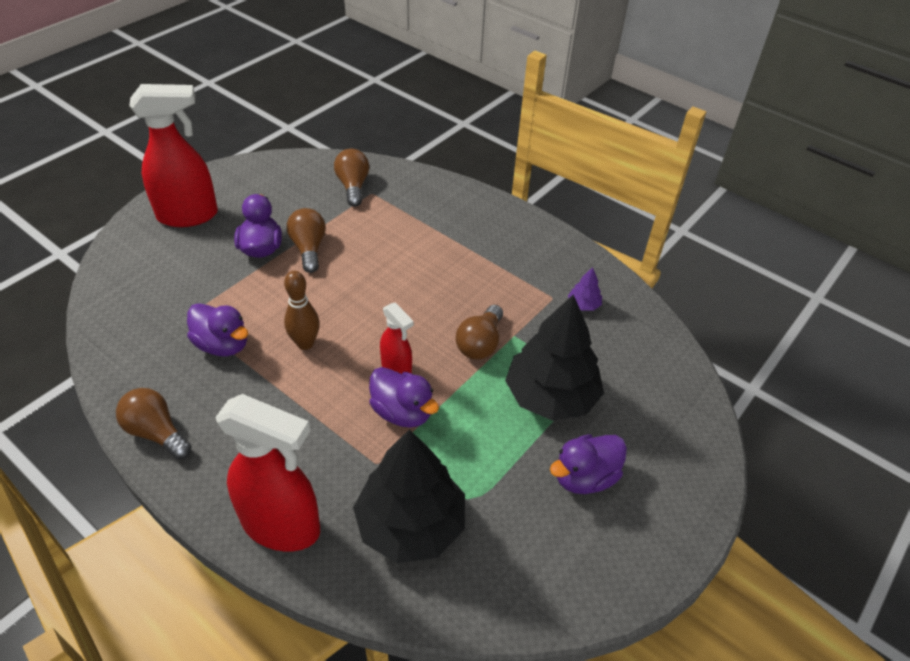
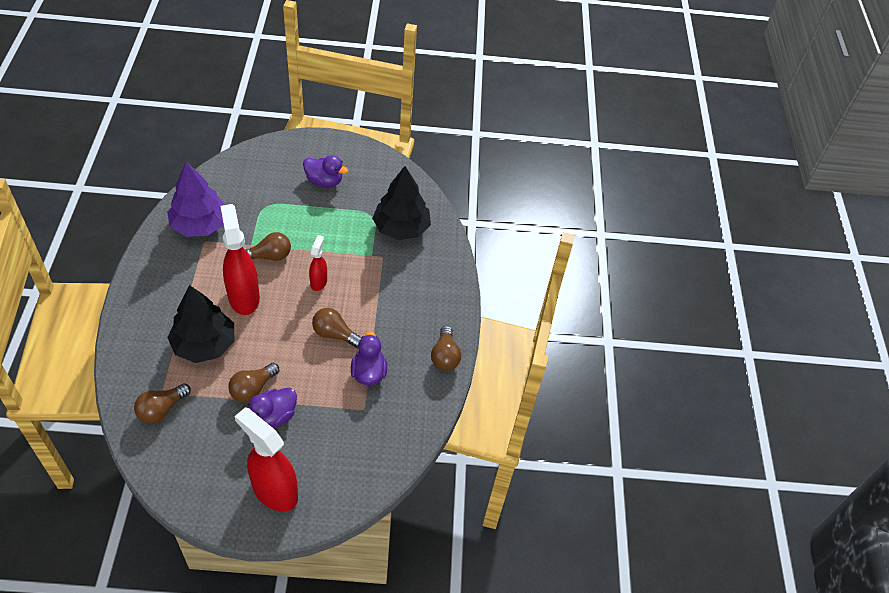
camera: 130 degrees left, 5 degrees up
(282, 526) = (443, 271): red spray bottle -> red spray bottle (244, 297)
(305, 343) = (334, 334): brown bowling pin -> brown light bulb
(402, 412) = (344, 264): purple duck -> none
(551, 396) = (284, 211): black tree -> black tree (204, 344)
(583, 305) = (200, 225): purple tree -> purple tree, size x2.49

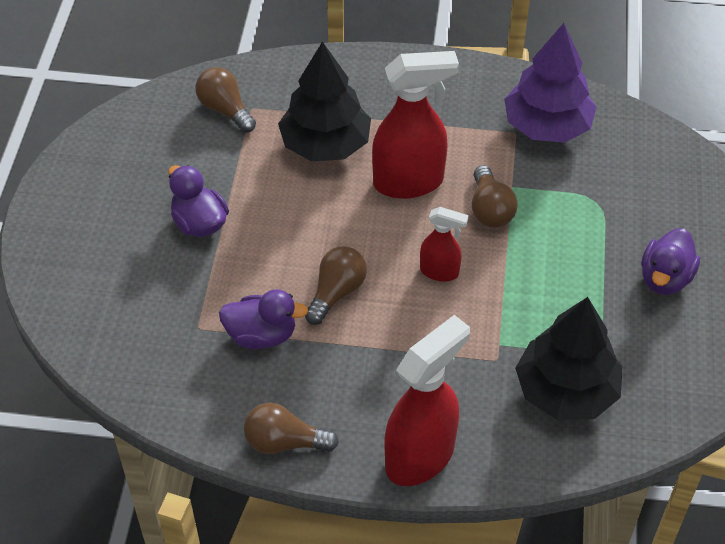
camera: 100 degrees right, 0 degrees up
(253, 389) = (247, 199): brown light bulb -> none
(274, 491) = (86, 227): red spray bottle -> red spray bottle (420, 456)

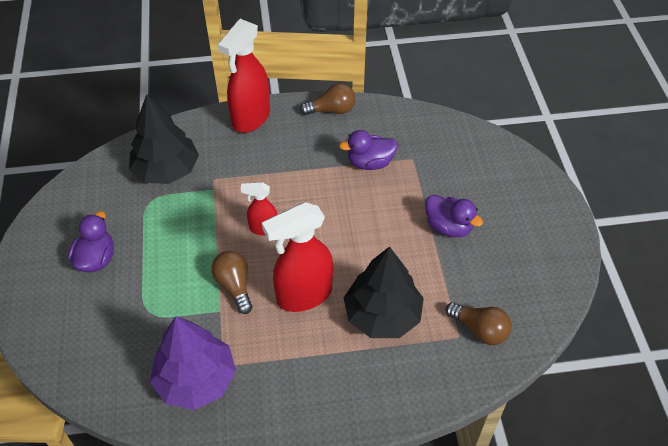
camera: 165 degrees right, 0 degrees up
(336, 292) = (331, 199): brown light bulb -> none

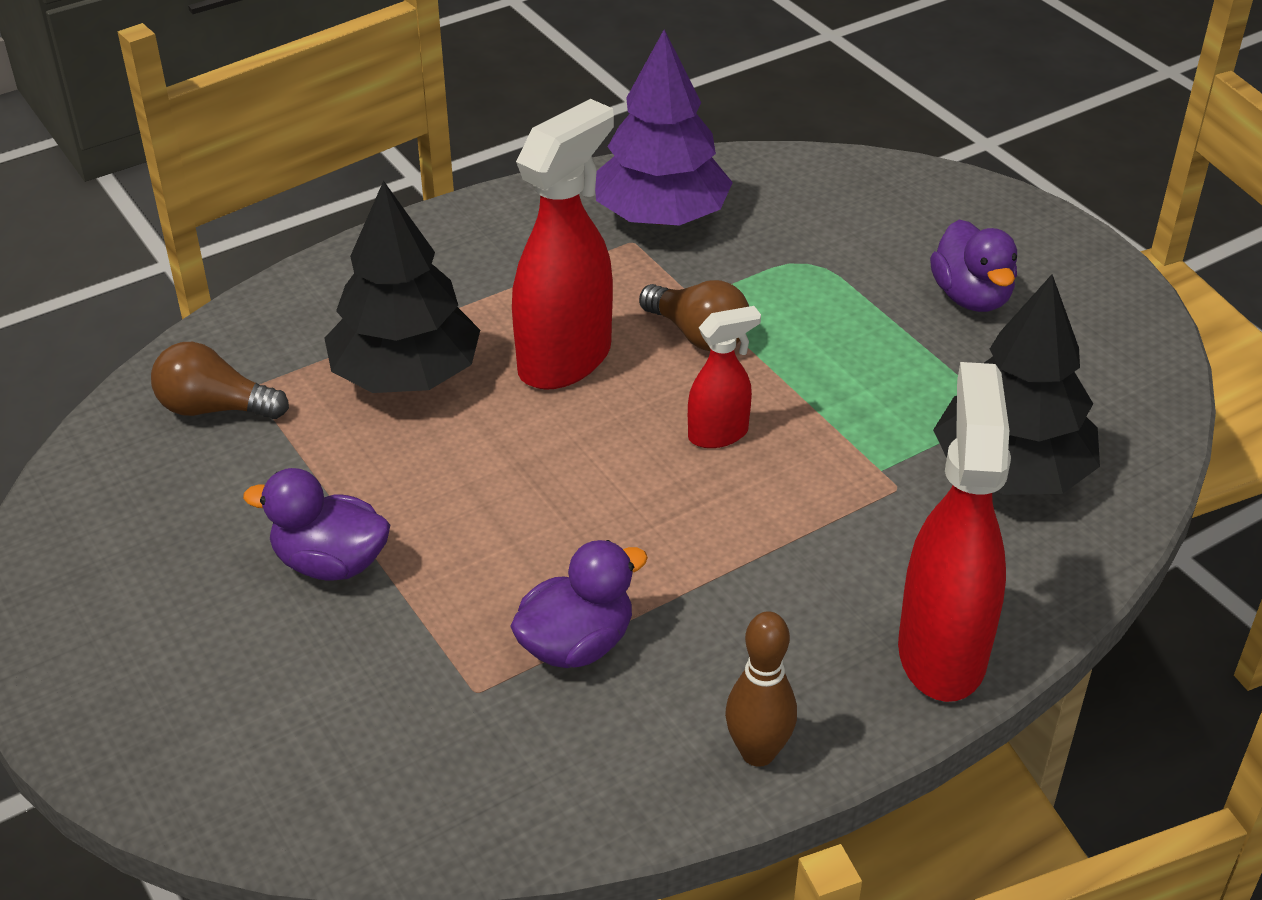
camera: 155 degrees right, 10 degrees down
(331, 110) = (758, 752): brown light bulb -> brown bowling pin

